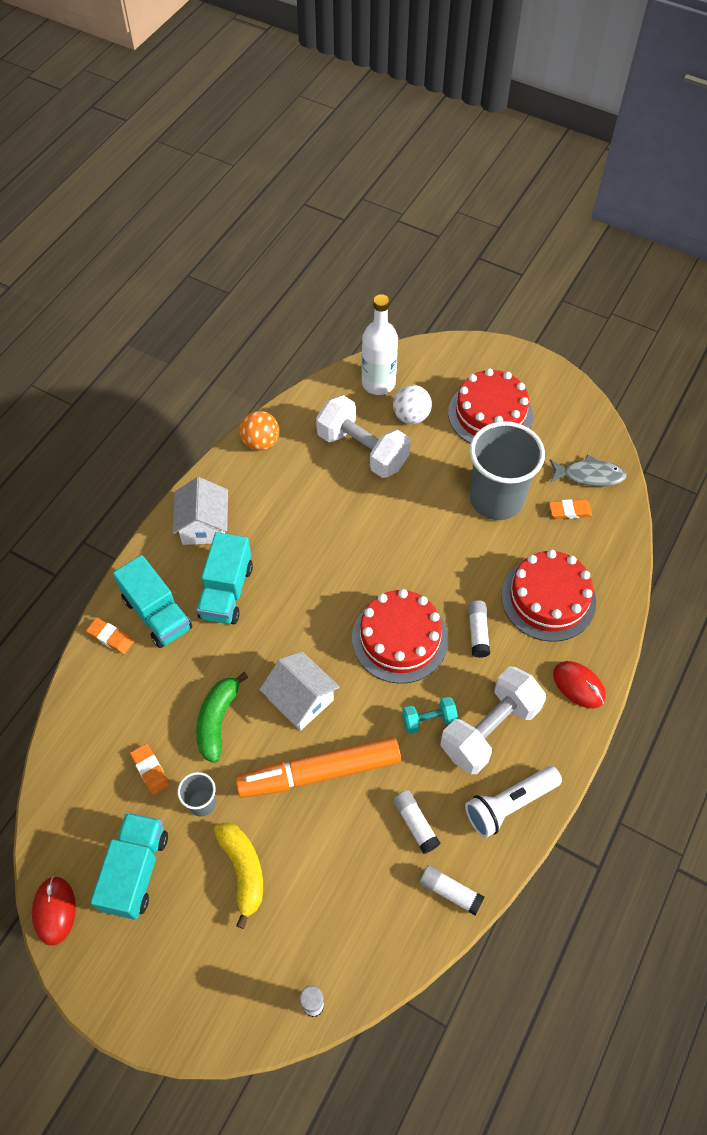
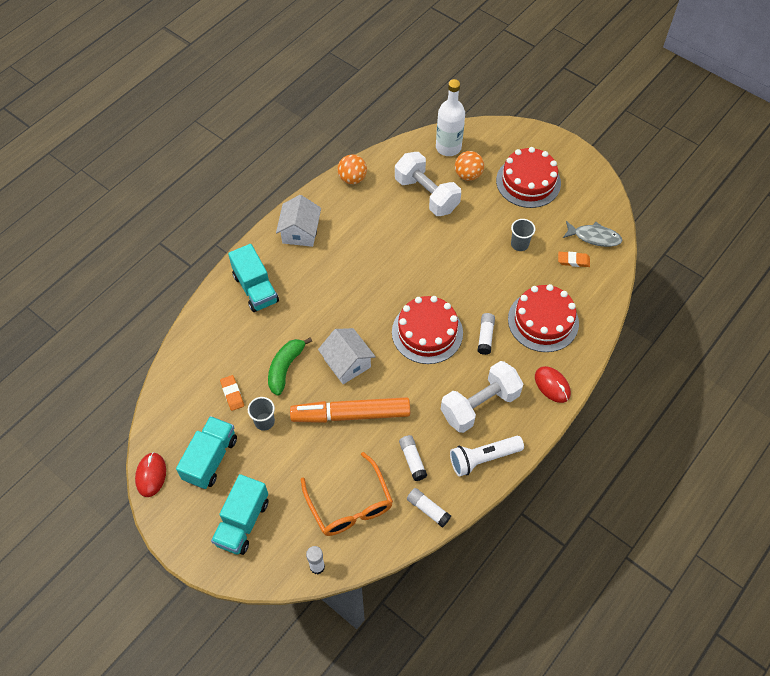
camera: 10 degrees right, 0 degrees up
(111, 637) = (220, 300): orange eraser -> none
(226, 591) = (308, 281): turquoise truck -> turquoise truck (242, 522)
(243, 871) = (285, 471): yellow banana -> none
(341, 903) = (349, 504): none -> orange glasses
(411, 416) = (468, 175): white ball -> orange ball
(428, 720) = (436, 391): turquoise dumbbell -> none
(496, 499) = (519, 244): grey cup -> grey cup, size x0.44

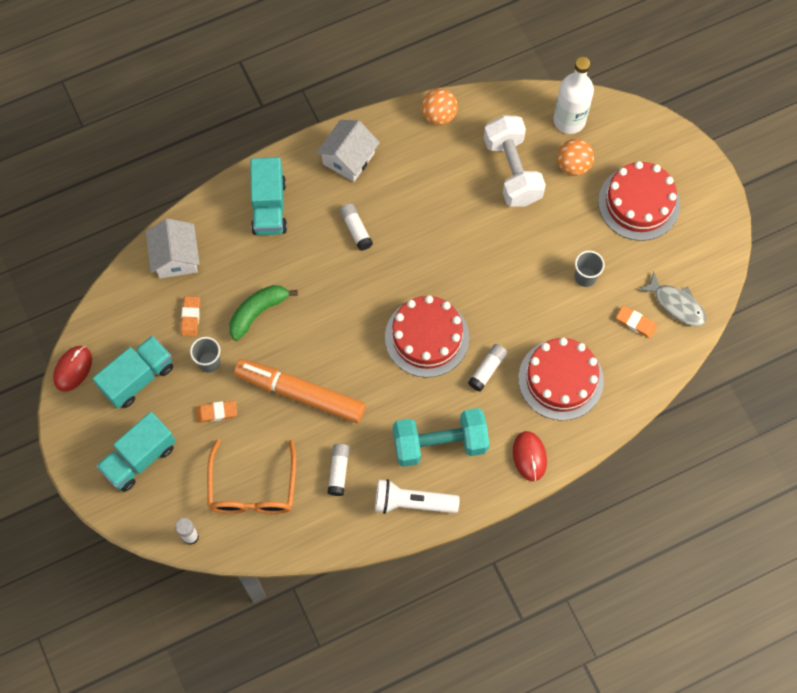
camera: 25 degrees right, 10 degrees up
(290, 457) = (216, 412): none -> orange eraser
(347, 363) = (324, 335): white house -> white house (176, 257)
(428, 509) = (328, 530): white glue stick -> white glue stick (356, 229)
(480, 405) = (440, 444): white dumbbell -> turquoise dumbbell

